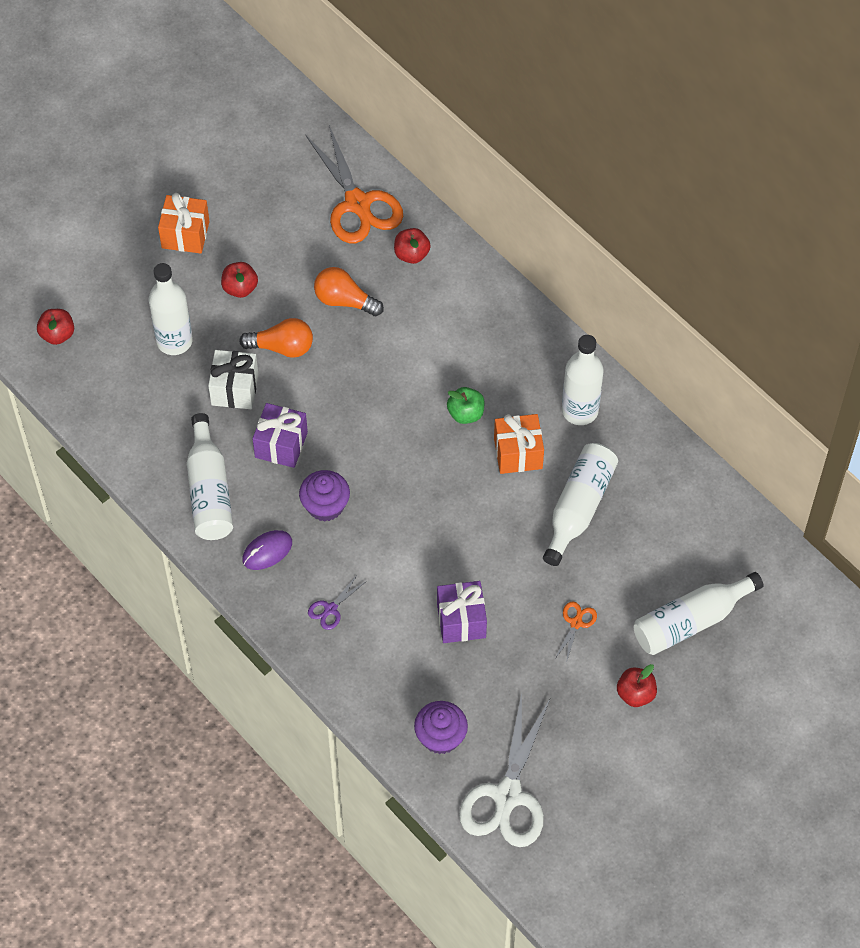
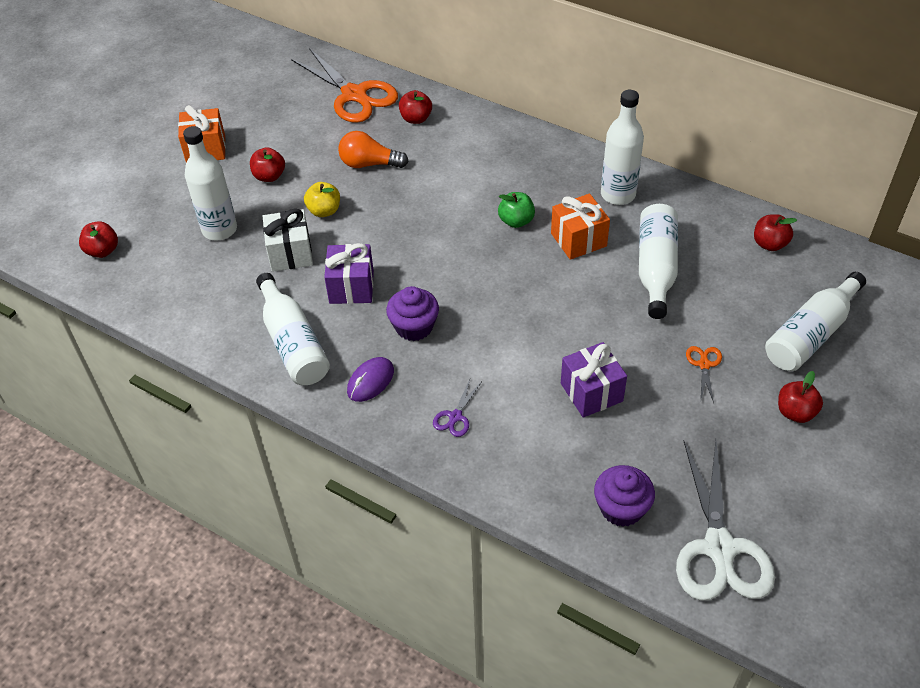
camera: 15 degrees left, 10 degrees down
(282, 347) = (324, 211): orange light bulb -> yellow apple
(703, 512) = (769, 244): none -> red apple

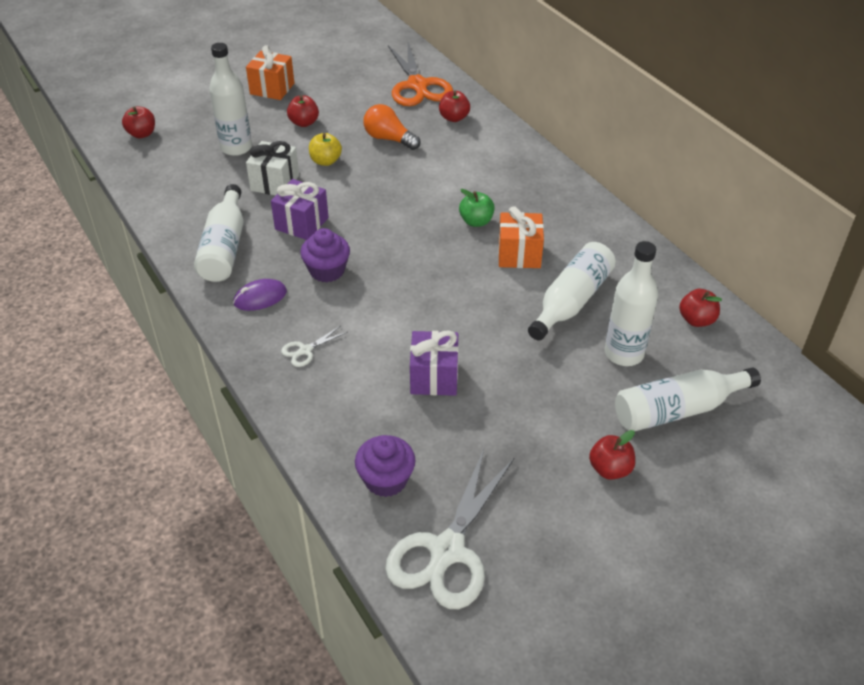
camera: 25 degrees right, 5 degrees down
(455, 417) = (305, 350): purple scissors -> white scissors
(618, 194) = (583, 231): white bottle -> white bottle (624, 354)
(704, 364) = (553, 395): orange scissors -> none

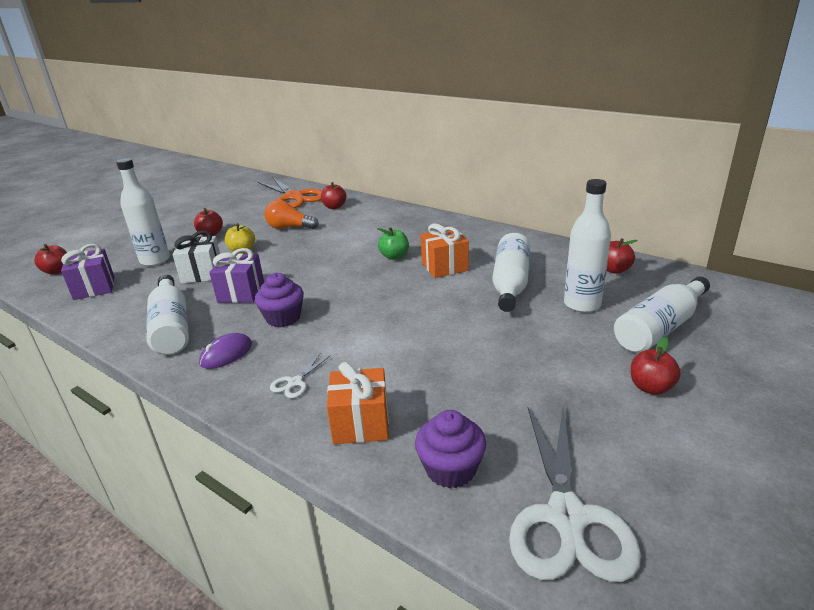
camera: 20 degrees left, 15 degrees down
(272, 89) = (173, 221): orange gift -> orange gift (361, 424)
(434, 377) = (436, 366): purple gift -> purple gift (94, 288)

